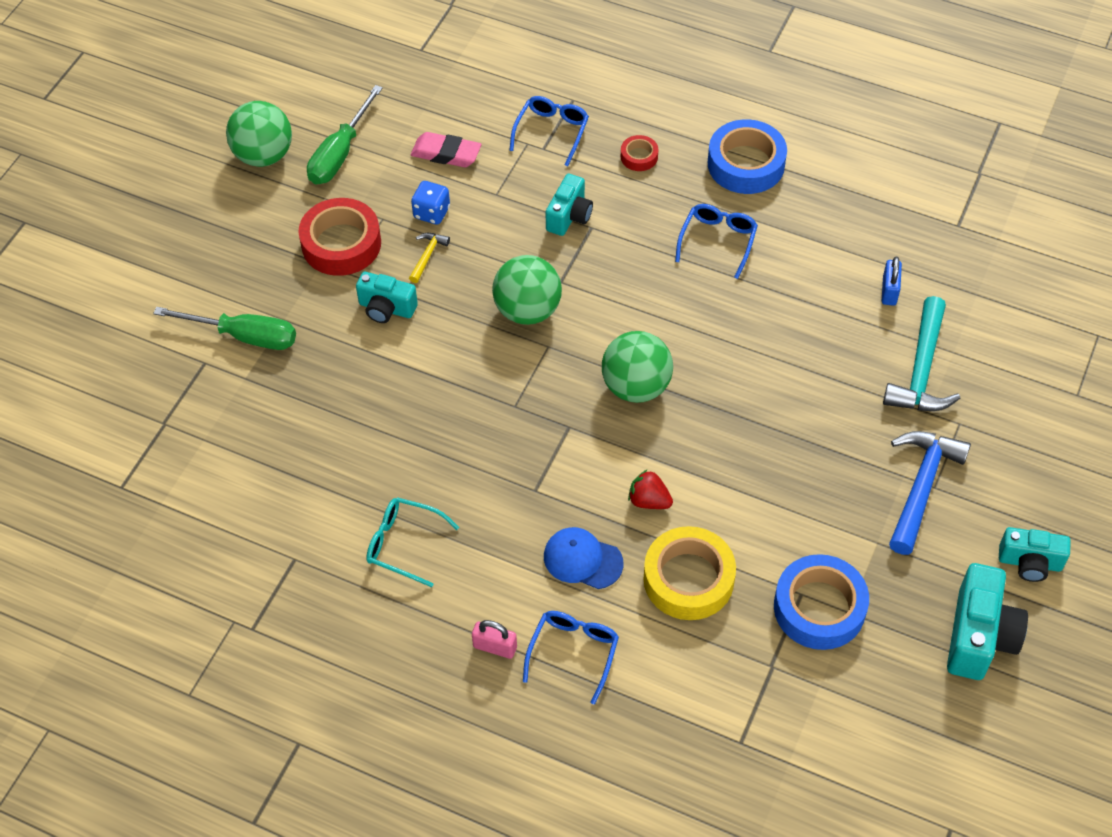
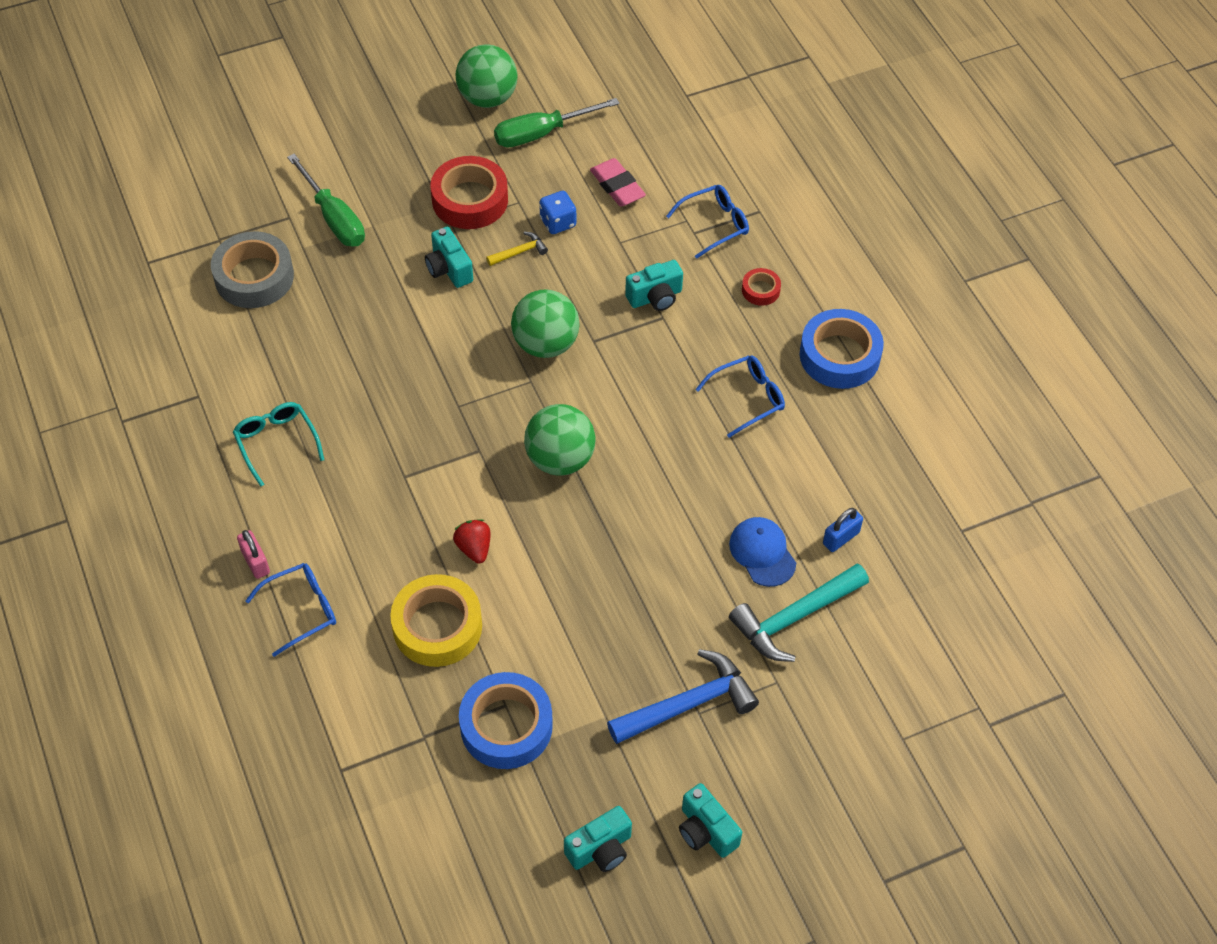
camera: 40 degrees right, 0 degrees up
(231, 431) = (254, 277): none -> grey tape
(582, 560) = (381, 551): blue cap -> blue cap (762, 553)
(979, 636) = (600, 849): turquoise camera -> turquoise camera, size x0.65

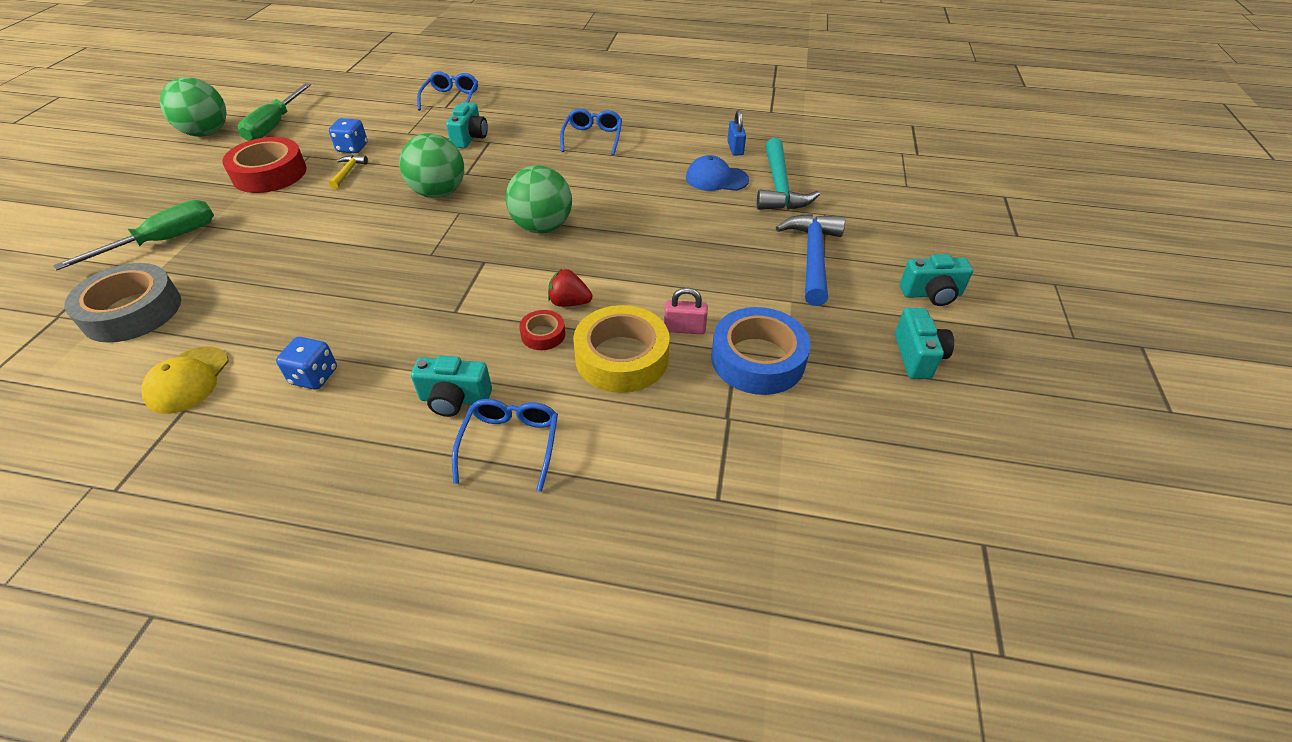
camera: 55 degrees left, 10 degrees down
(222, 373) = (188, 380): none -> yellow cap
(255, 562) = (419, 455): pink padlock -> pink padlock (684, 329)
(276, 443) = (314, 376): turquoise glasses -> blue dice
(334, 218) = (163, 241): green screwdriver -> green screwdriver turned 45 degrees counterclockwise
(449, 269) = (308, 207): turquoise camera -> turquoise camera (454, 399)
(617, 186) = (365, 117): pink eraser -> none
(760, 290) = (521, 103): red tape -> red tape (543, 334)
(839, 355) = (604, 99): blue tape -> none

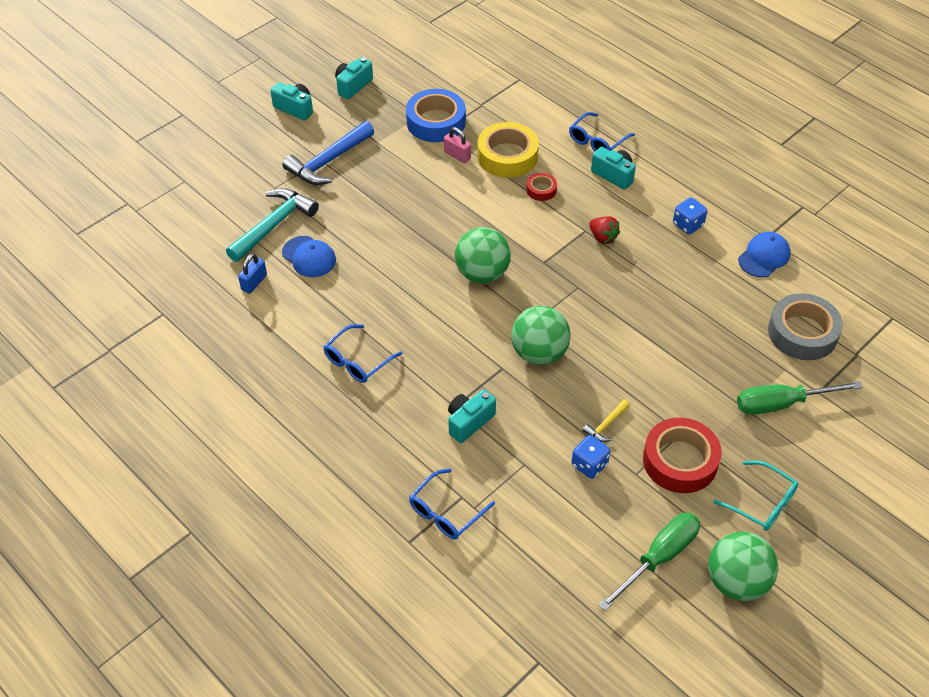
camera: 145 degrees left, 5 degrees up
(186, 174) = (761, 503): none -> turquoise glasses
(188, 380) = (764, 256): yellow cap -> blue cap
(569, 303) = (510, 203): red strawberry -> red strawberry (603, 237)

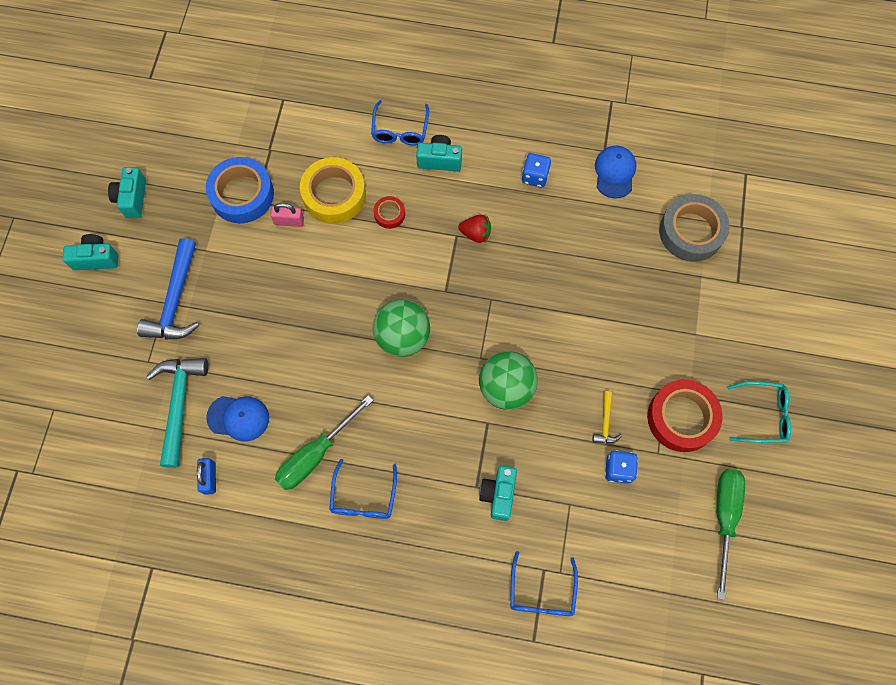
camera: 35 degrees left, 20 degrees up
(736, 581) = (790, 499): green ball -> none
(782, 404) = (719, 312): green screwdriver -> green screwdriver (316, 454)

